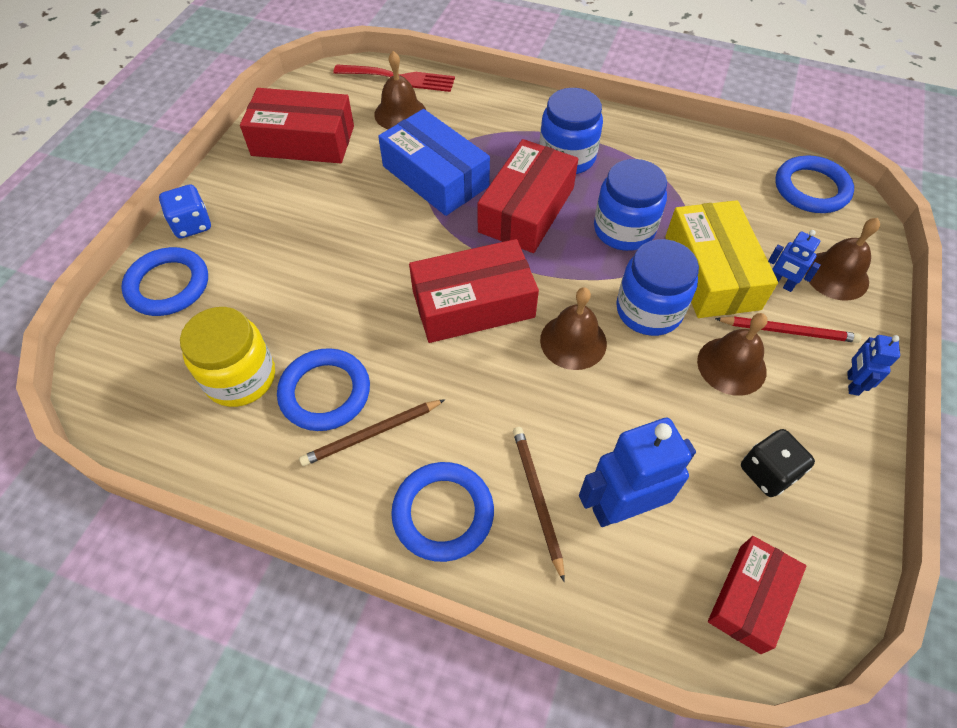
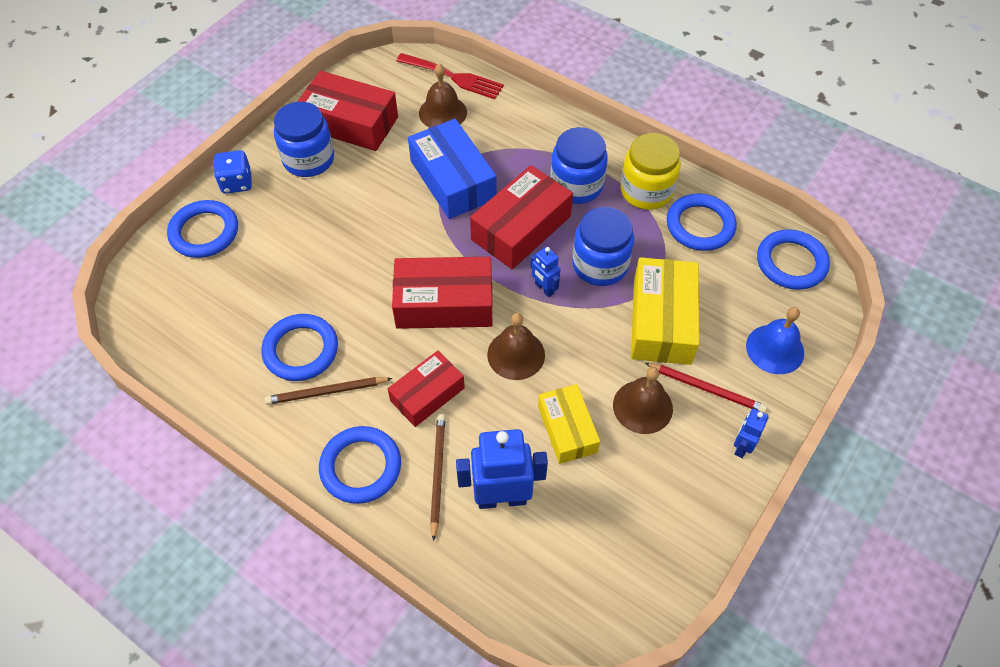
camera: 15 degrees right, 0 degrees up
(240, 377) = (239, 322): yellow jar -> yellow jar (646, 191)
(649, 310) = (591, 342): blue jar -> blue jar (308, 159)
(662, 410) = (567, 429): none -> yellow box
(707, 171) = (700, 225): none -> blue ring
(750, 598) = (574, 591): red box -> red box (427, 394)
(767, 472) = (633, 501): black dice -> none
(781, 284) = (720, 345): blue robot -> blue robot (544, 288)
(836, 275) = (775, 349): brown bell -> blue bell

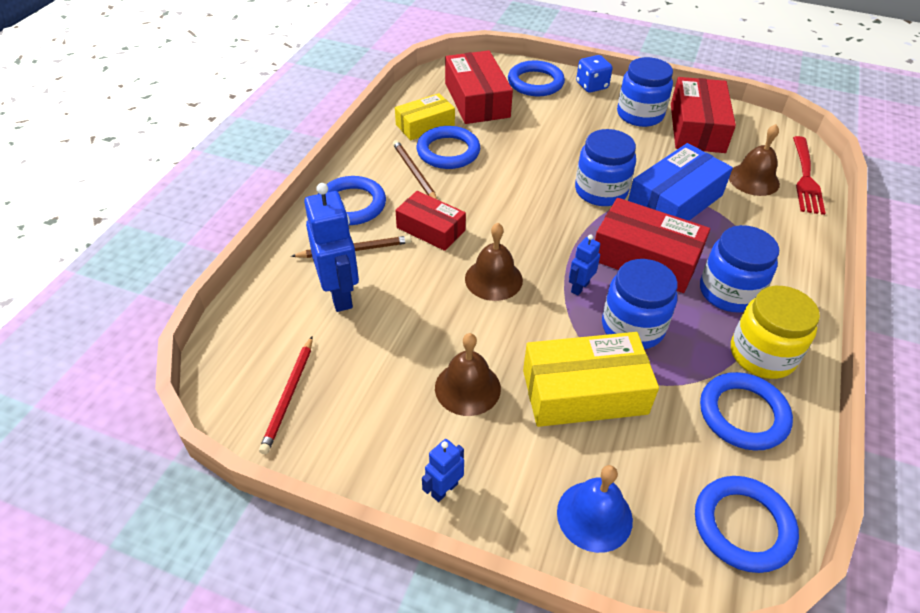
camera: 75 degrees right, 10 degrees down
(418, 231) = (601, 191): none -> blue jar
(444, 303) = (530, 222): red box -> red box (477, 100)
(567, 429) = (423, 330): yellow box -> yellow box (425, 125)
(706, 388) = (510, 445): red pencil -> red pencil (289, 396)
(741, 446) = (444, 489): blue robot -> blue robot turned 60 degrees counterclockwise

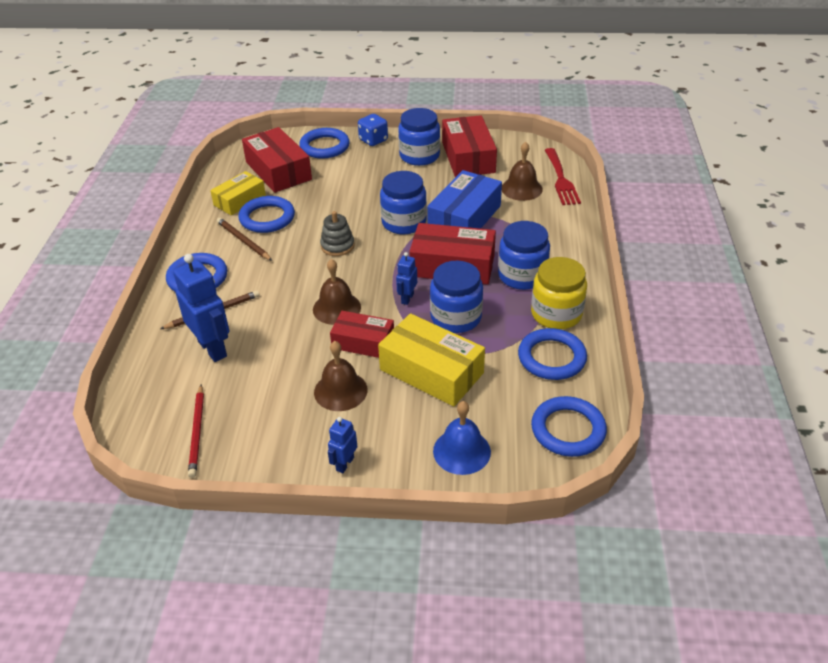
camera: 15 degrees left, 5 degrees down
(431, 229) = (272, 282): red box -> red box (363, 342)
(516, 202) = (337, 246): none -> grey stacking toy
(584, 392) = (431, 371): yellow box -> yellow box turned 60 degrees clockwise

